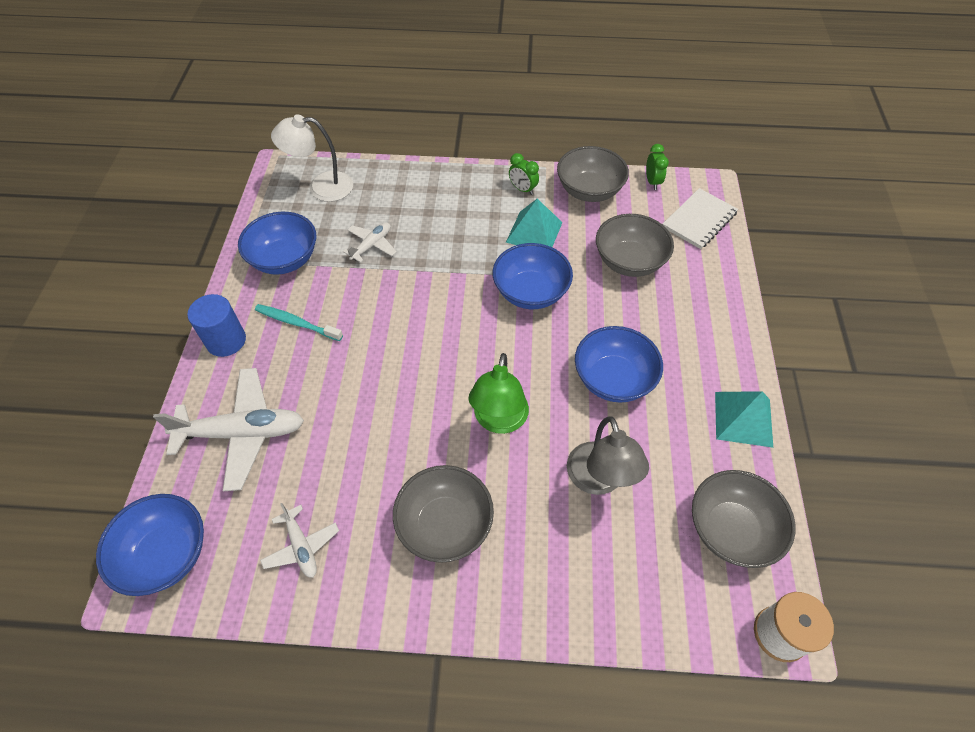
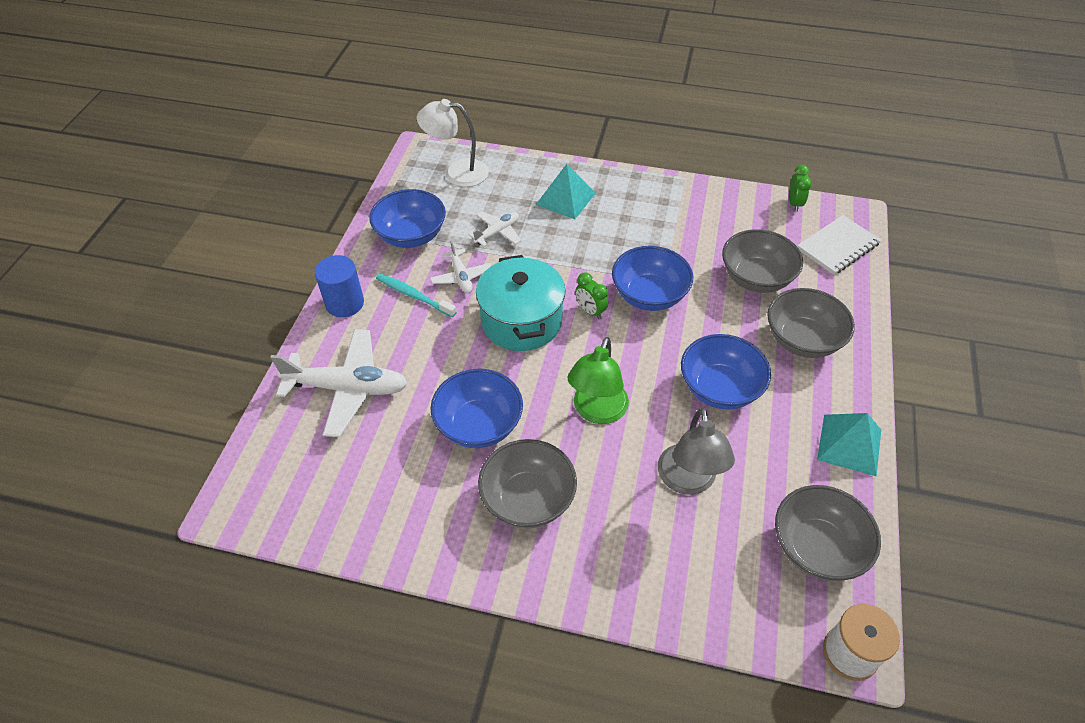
camera: 10 degrees right, 5 degrees down
(166, 554) = (262, 485): blue bowl -> blue bowl (479, 425)
(301, 546) = (387, 497): white plane -> white plane (461, 277)
(410, 335) = (521, 321): none -> turquoise pot
(522, 189) = (657, 196): green clock -> green clock (590, 311)
(534, 232) = (662, 238): turquoise pyramid -> turquoise pyramid (565, 199)
(589, 191) = (726, 205): grey bowl -> grey bowl (802, 340)

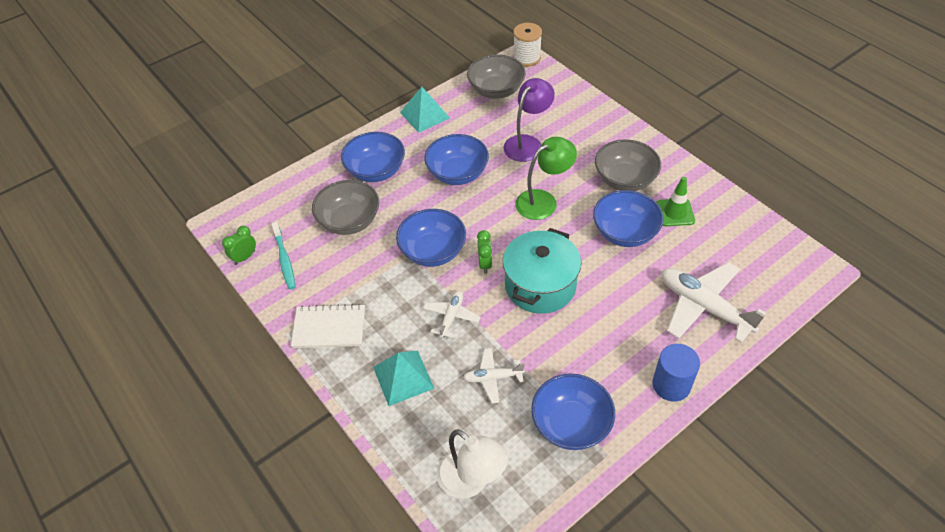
camera: 140 degrees left, 0 degrees up
(414, 295) = (608, 357): turquoise toothbrush -> turquoise toothbrush (284, 260)
(437, 487) = (675, 212): none -> green traffic cone
(461, 277) = (557, 351): white plane -> white plane (451, 317)
(688, 481) = (527, 143): grey lamp -> purple lamp
(802, 340) = (376, 171): grey bowl -> blue bowl
(837, 246) = (268, 210): white notebook -> white notebook (329, 328)

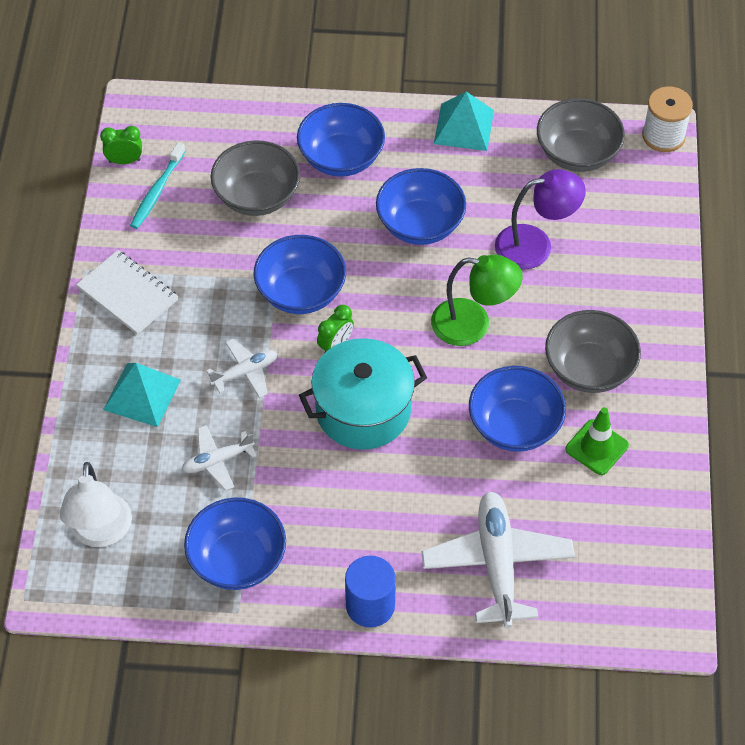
camera: 40 degrees right, 5 degrees up
(493, 378) = (217, 461): white plane -> white plane turned 60 degrees counterclockwise

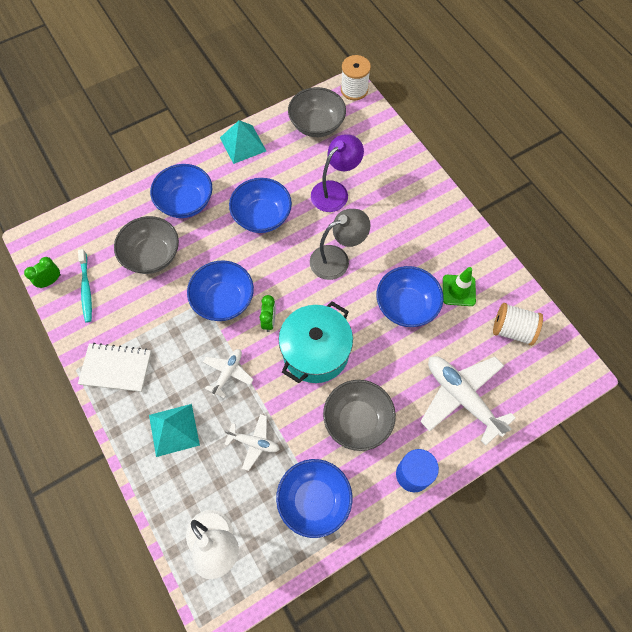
camera: 35 degrees left, 10 degrees up
(217, 461) = (254, 442): white plane -> white plane turned 105 degrees counterclockwise
(473, 324) = (337, 259): green lamp -> grey lamp
(589, 369) = (419, 246): grey bowl -> grey bowl (357, 420)
(627, 531) = (512, 330): none -> white spool

